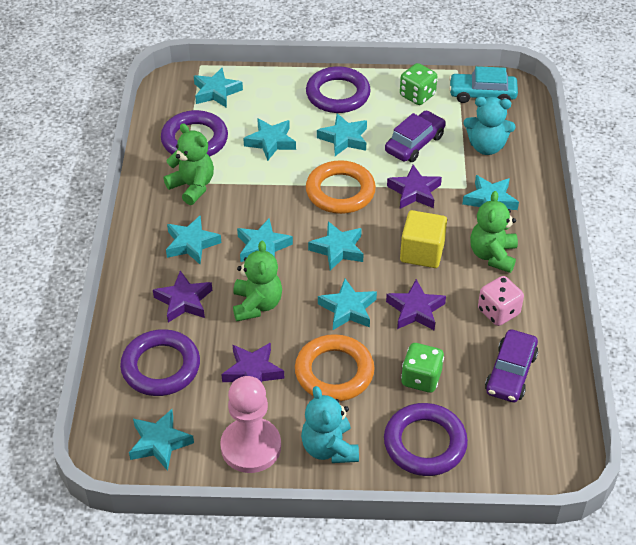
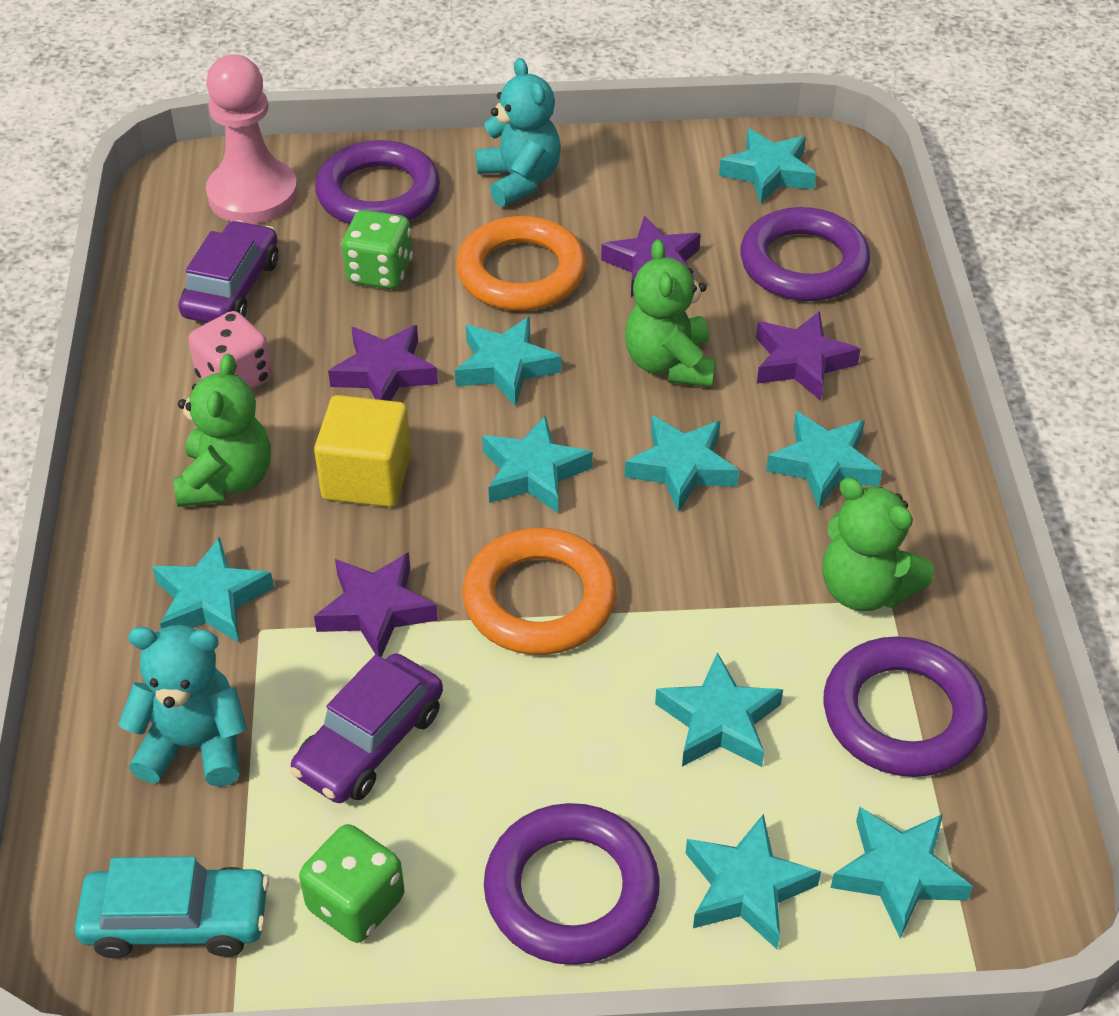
camera: 175 degrees right, 0 degrees up
(251, 447) = (634, 176): pink pawn -> pink pawn (253, 195)
(344, 139) = (543, 744): turquoise star -> turquoise star (746, 888)

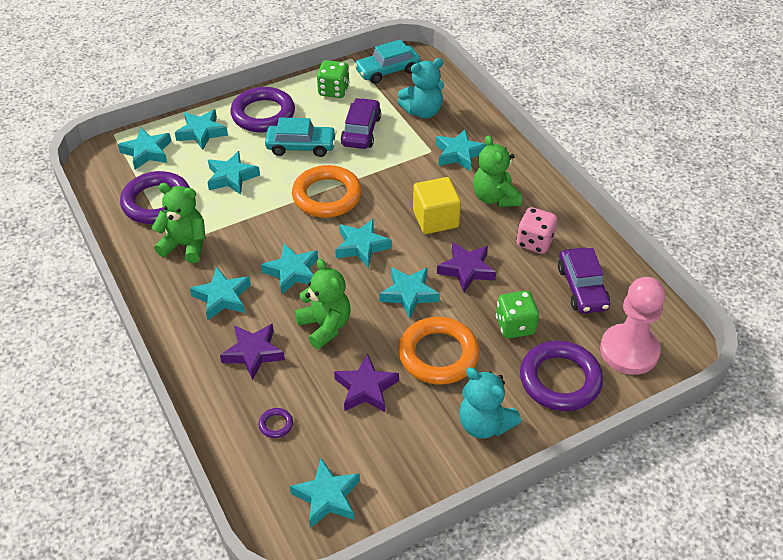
camera: 155 degrees right, 0 degrees up
(376, 610) = (391, 171): purple star -> none
(528, 749) = (301, 146): none -> turquoise car
(803, 263) = (276, 424): purple ring -> purple ring, size x0.40

